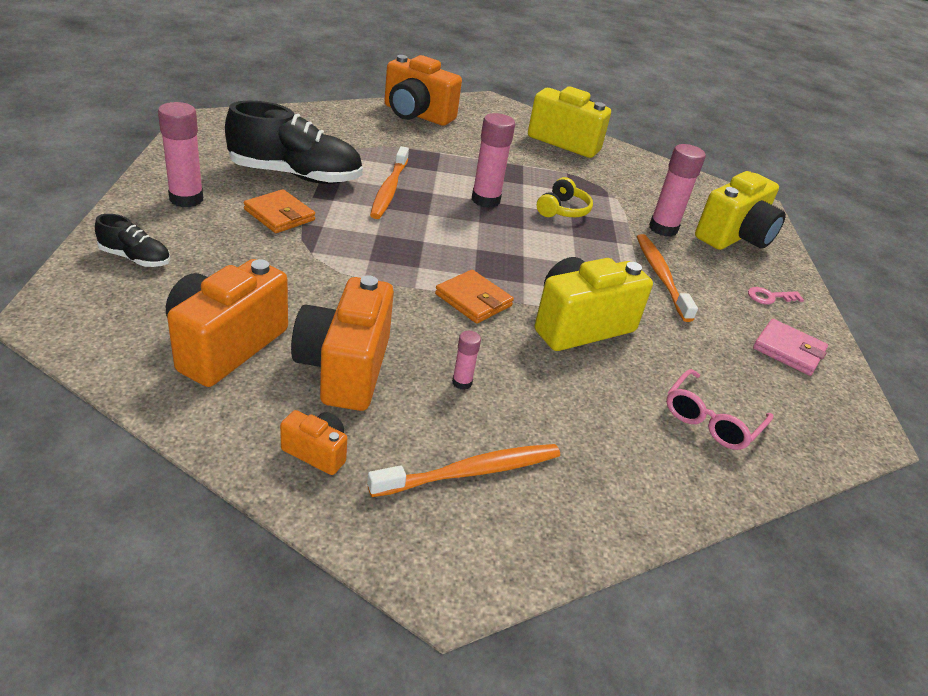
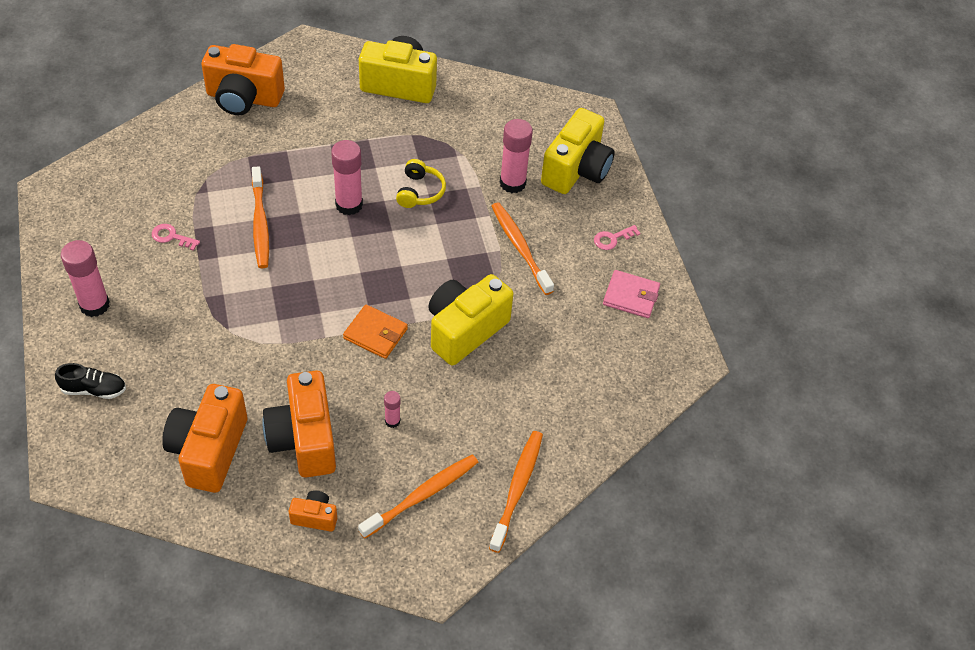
camera: 15 degrees left, 15 degrees up
(279, 215) = (181, 294): orange wallet -> none
(296, 175) = (171, 237): black shoe -> pink key
(606, 504) = (517, 489): none -> orange toothbrush
(711, 420) = (578, 390): pink glasses -> none

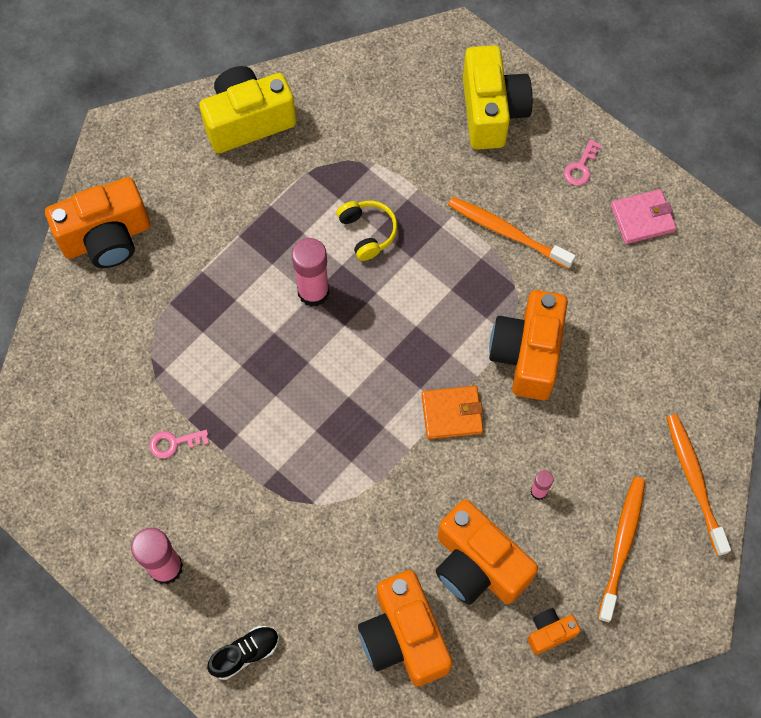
camera: 30 degrees left, 15 degrees up
(260, 223) = (246, 370): orange toothbrush -> none
(465, 330) = (527, 354): yellow camera -> orange camera
(512, 183) = (445, 165): pink glue stick -> none

